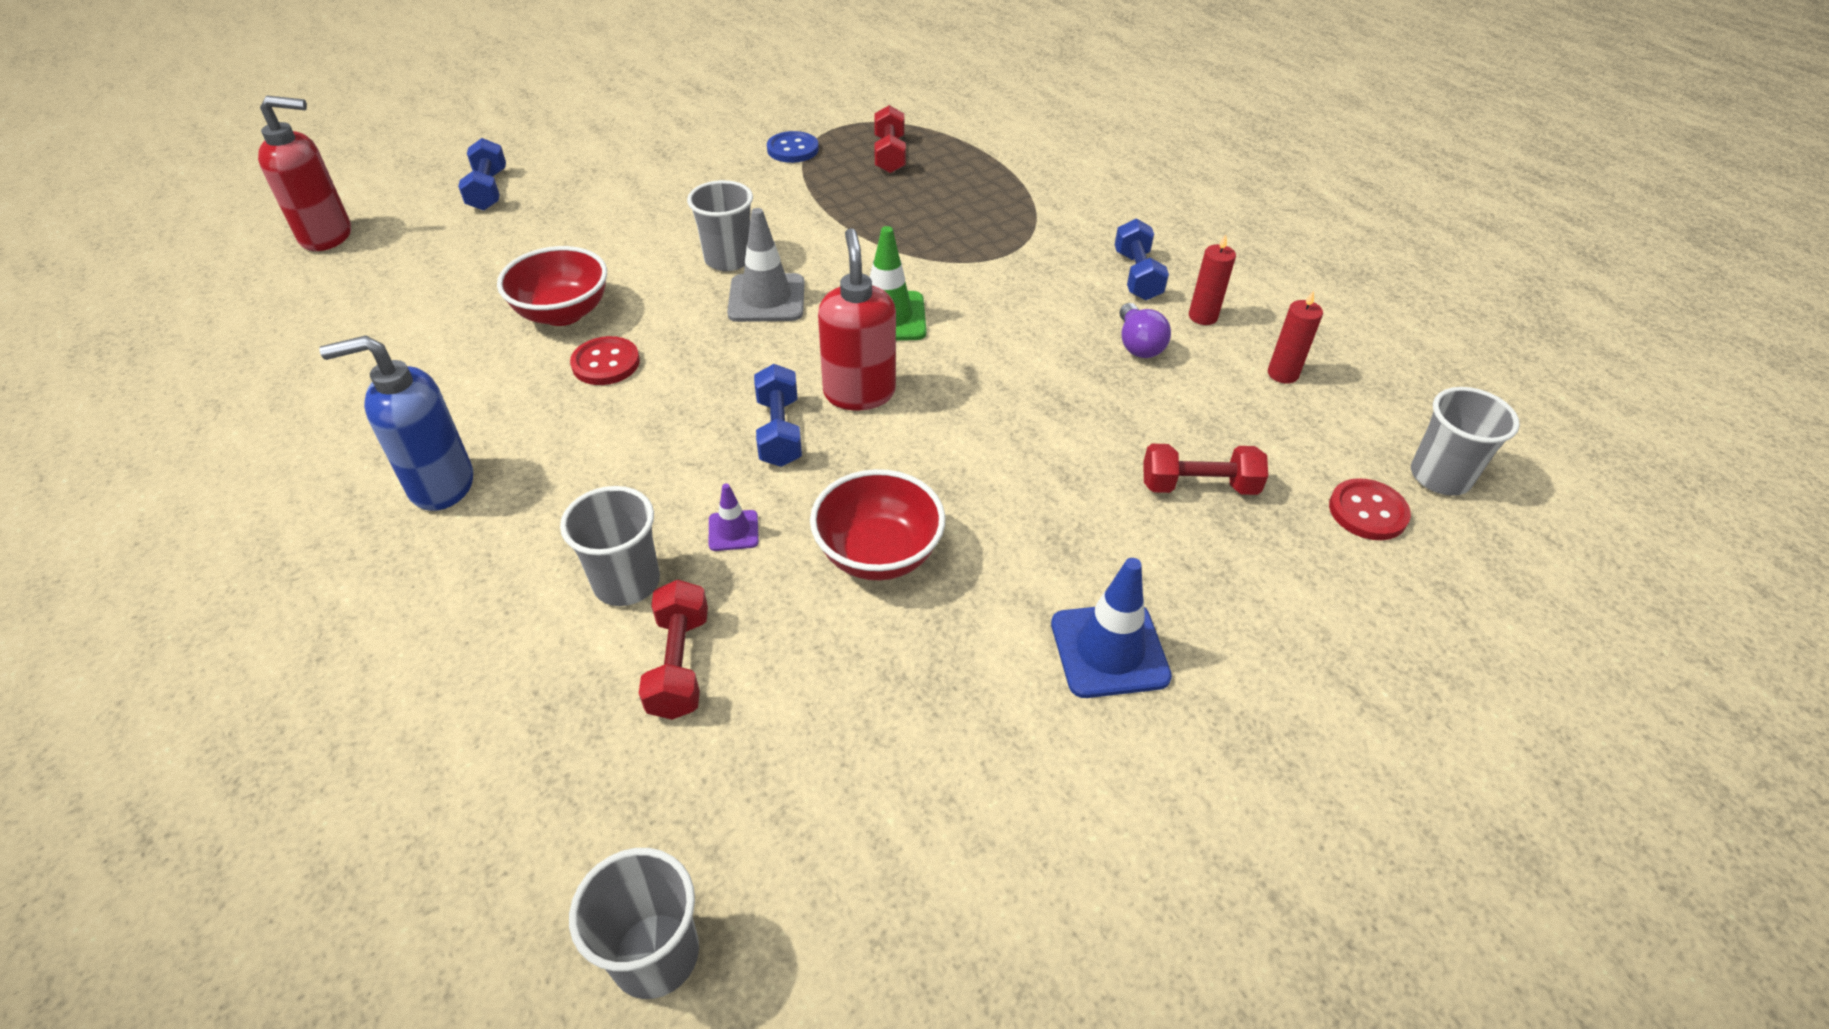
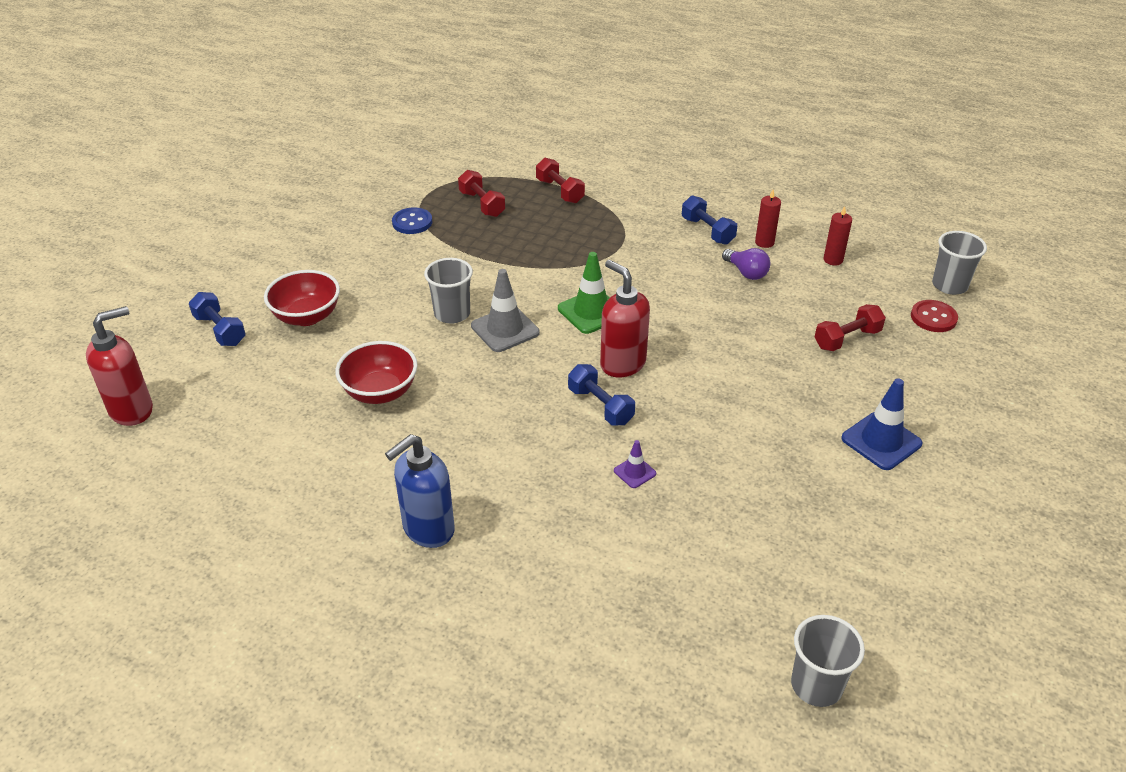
camera: 30 degrees left, 5 degrees down
(606, 363) = (447, 411): red button -> none
(627, 582) = (606, 527): grey cup -> none
(679, 664) = (682, 553): red dumbbell -> red dumbbell (560, 191)
(878, 554) = (725, 447): red bowl -> red bowl (307, 316)

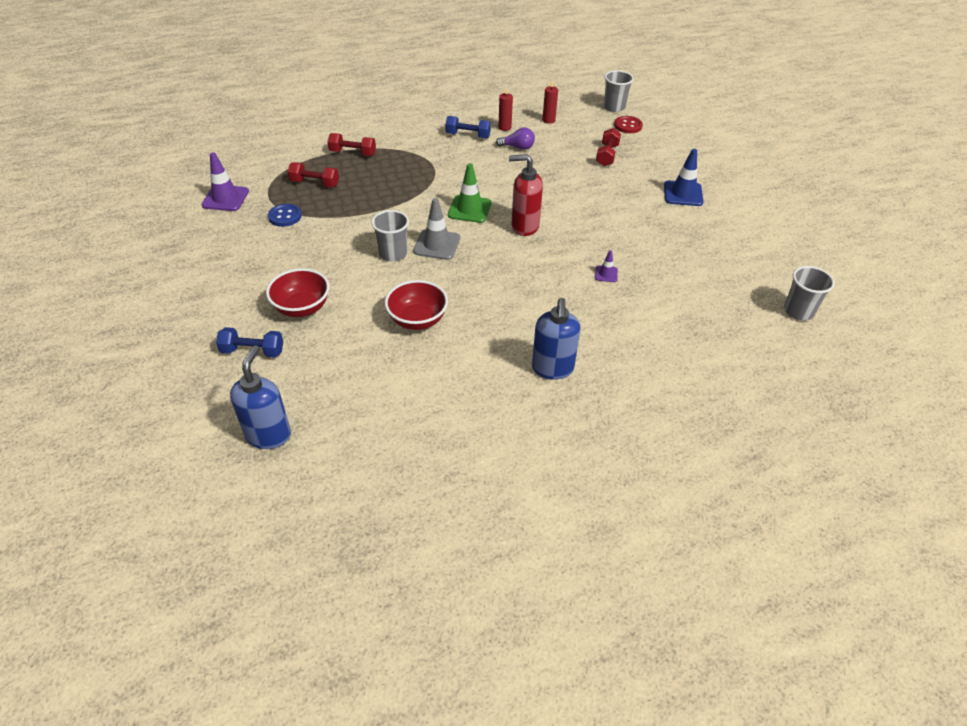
camera: 45 degrees left, 5 degrees up
(132, 410) = (268, 435): red soap dispenser -> blue soap dispenser
(389, 179) = (225, 198): none -> purple traffic cone
(600, 406) = (544, 253): blue dumbbell -> none

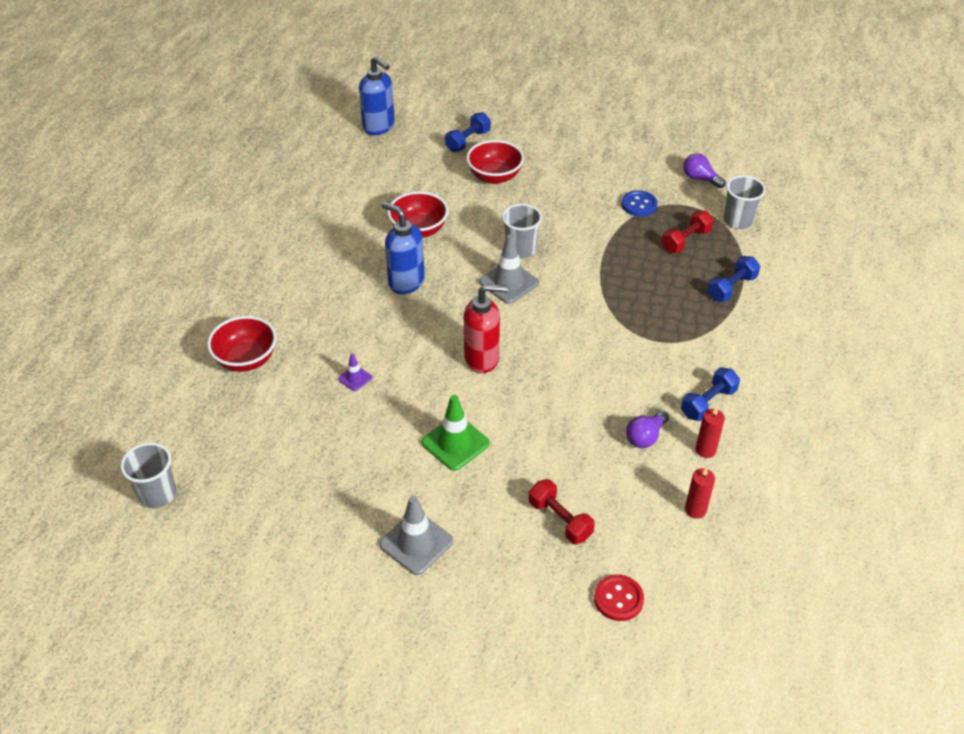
camera: 125 degrees right, 0 degrees up
(225, 198) = (700, 179): purple traffic cone -> purple light bulb
(353, 153) = (731, 288): red dumbbell -> blue dumbbell
(469, 209) = (548, 331): green traffic cone -> green traffic cone (455, 443)
(524, 226) = (482, 358): red soap dispenser -> red soap dispenser turned 45 degrees clockwise
(552, 369) = (287, 278): blue soap dispenser -> blue soap dispenser (406, 282)
(614, 107) = (685, 619): grey cup -> grey cup (738, 221)
(655, 339) = (246, 359): none -> red bowl
(683, 194) = (416, 543): blue traffic cone -> grey traffic cone

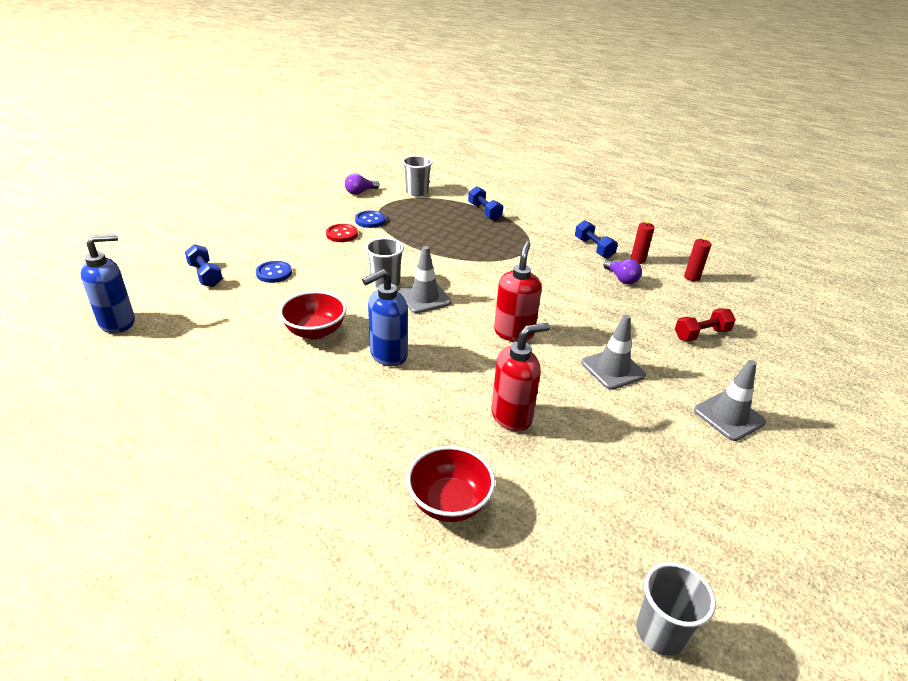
camera: 75 degrees left, 10 degrees down
(355, 378) = (512, 416): purple traffic cone -> red soap dispenser
(455, 443) = (613, 369): green traffic cone -> grey traffic cone
(495, 177) = (274, 273): red bowl -> blue button
(618, 599) = (774, 326): red button -> red button (342, 234)
(686, 241) = (425, 214): red dumbbell -> none

